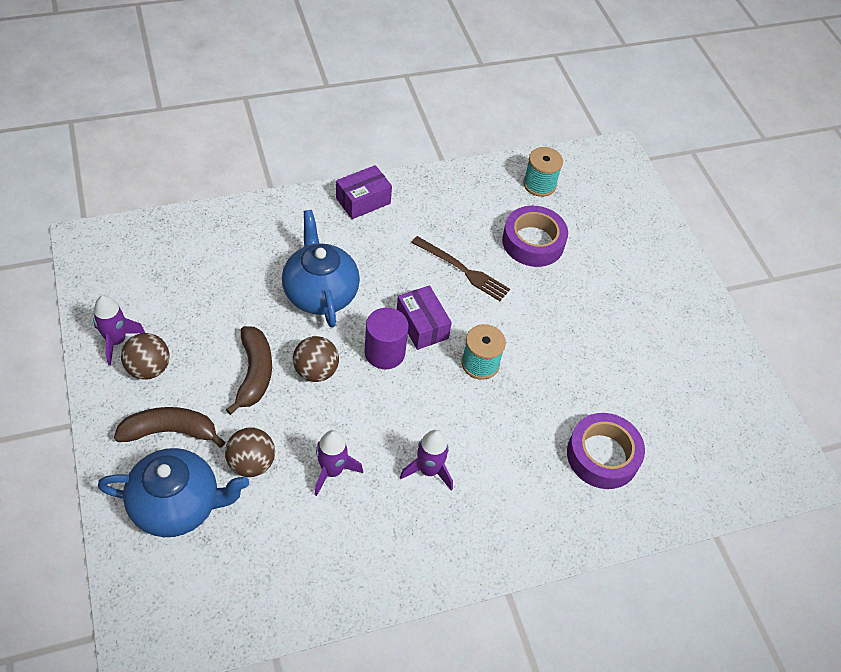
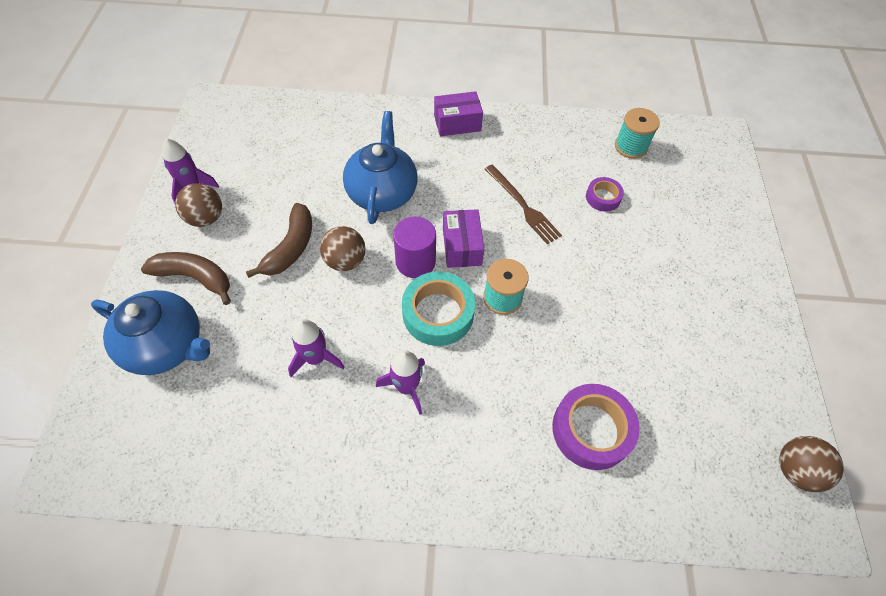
camera: 25 degrees right, 5 degrees up
(251, 463) = (248, 328): brown ball -> brown ball (795, 470)
(427, 395) = (438, 313): none -> turquoise tape
(533, 242) = (603, 197): purple tape -> purple tape, size x0.56

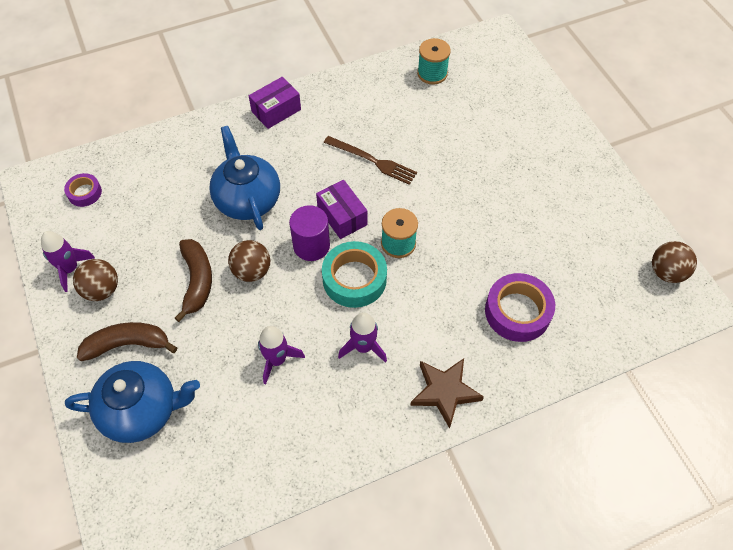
camera: 25 degrees left, 0 degrees up
(463, 478) = (445, 392): none -> brown star
(603, 197) = (432, 127): purple tape -> purple tape (84, 193)

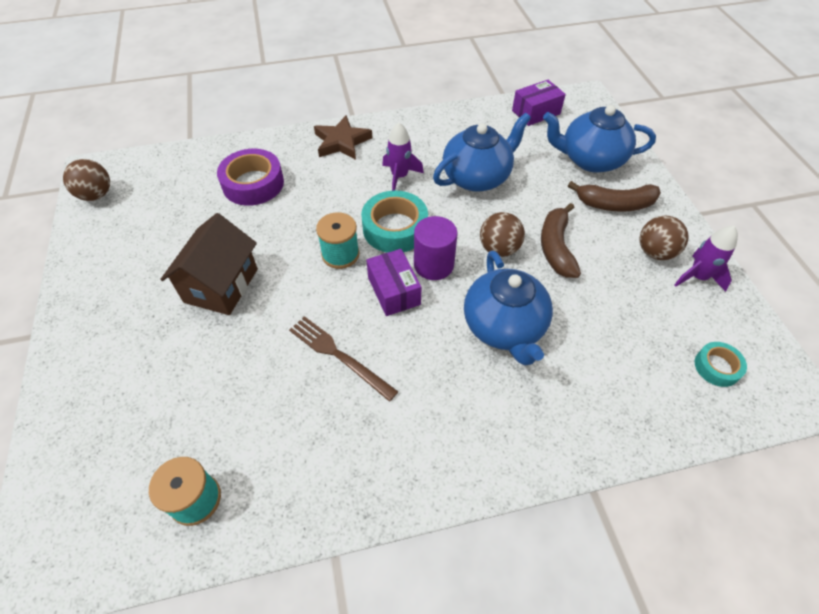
camera: 170 degrees left, 5 degrees down
(84, 193) = (717, 367): purple tape -> turquoise tape
(276, 110) = (460, 463): purple box -> purple box (536, 112)
(277, 360) = (477, 177): purple rocket -> blue teapot
(489, 200) = (221, 285): none -> brown house

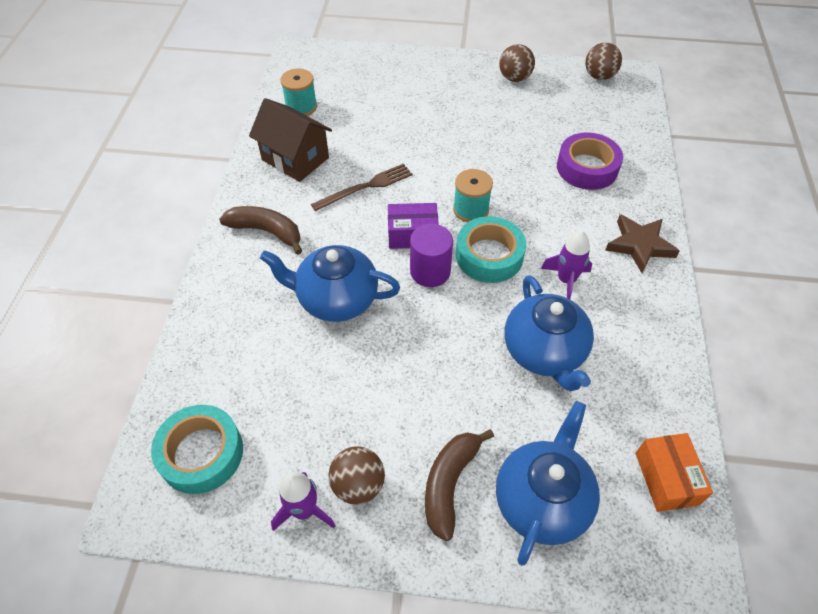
camera: 110 degrees right, 0 degrees up
(221, 285) = (466, 134): brown house -> brown house (295, 159)
(499, 249) = (428, 331): brown ball -> brown ball (514, 78)
(536, 112) = (666, 478): purple box -> orange box
(556, 247) = (408, 384): brown banana -> brown banana (266, 231)
(717, 367) = (201, 453): turquoise tape -> turquoise tape, size x1.80

